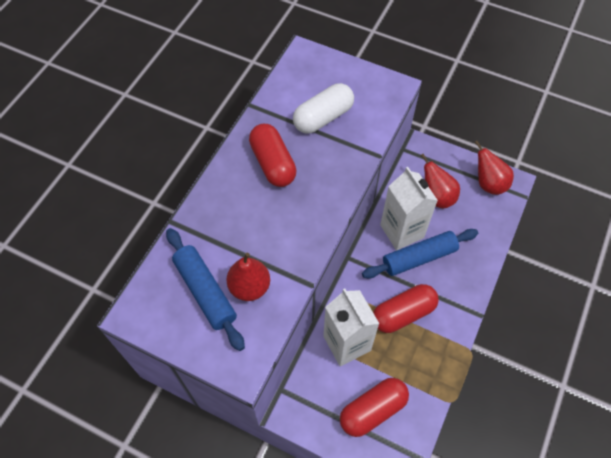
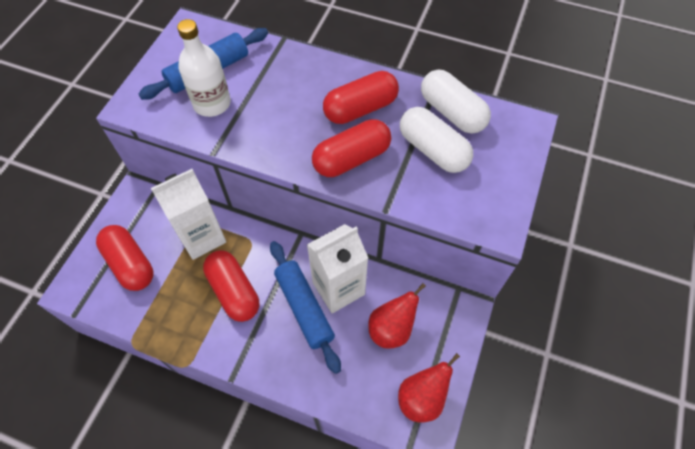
camera: 85 degrees right, 0 degrees up
(249, 287) = (212, 103): red pear -> white bottle
(285, 99) = (452, 112): none -> white capsule
(327, 174) = (351, 159): none -> red capsule

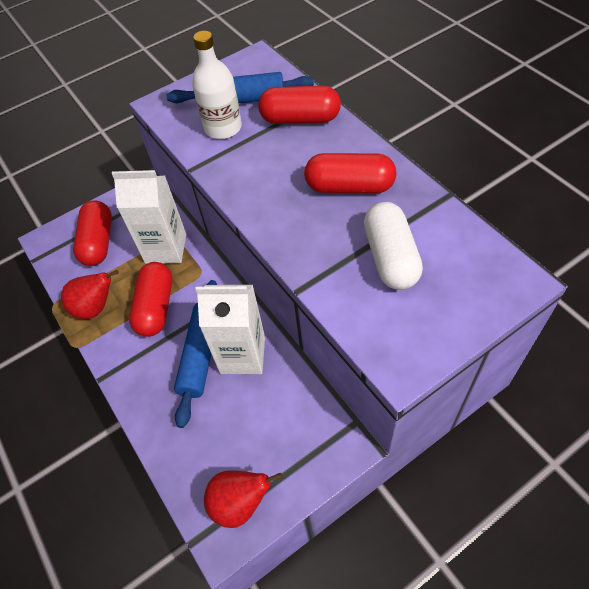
camera: 40 degrees right, 5 degrees down
(351, 159) = (304, 228): red capsule -> red capsule (300, 119)
(391, 329) = (262, 420): red pear -> red pear (96, 307)
(452, 112) = (441, 230): white capsule -> none

